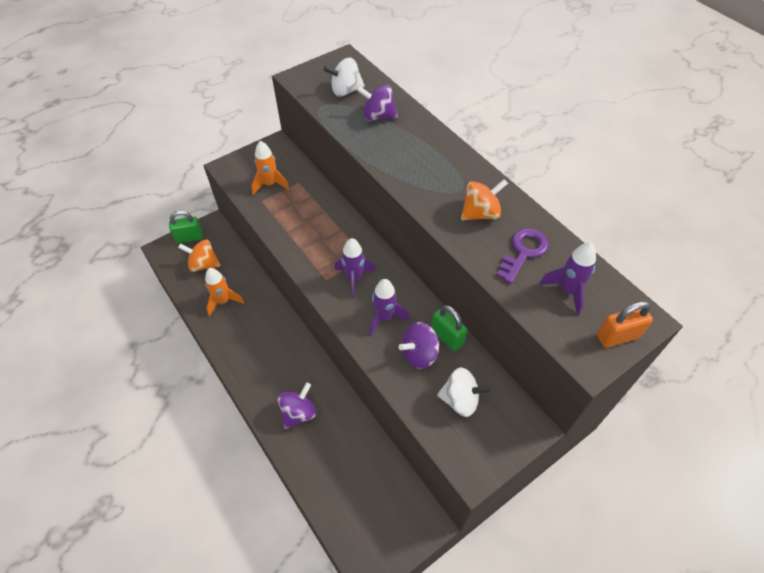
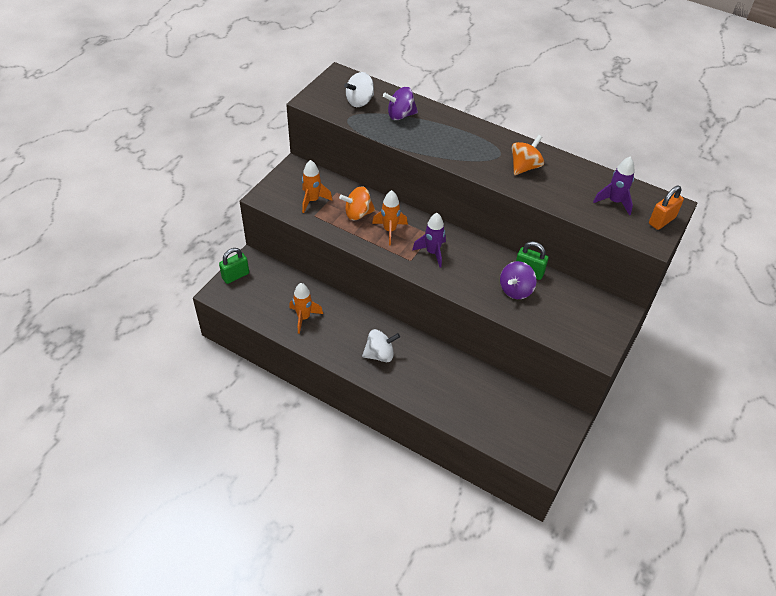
camera: 25 degrees left, 5 degrees down
(203, 264) = (265, 294): orange spinning top -> orange spinning top (358, 214)
(298, 413) = (424, 380): purple spinning top -> none
(325, 239) = (389, 230): none -> orange rocket
(384, 317) = (474, 273): purple rocket -> none
(460, 400) = (563, 310): white spinning top -> white spinning top (380, 354)
(523, 252) = (571, 185): purple key -> none

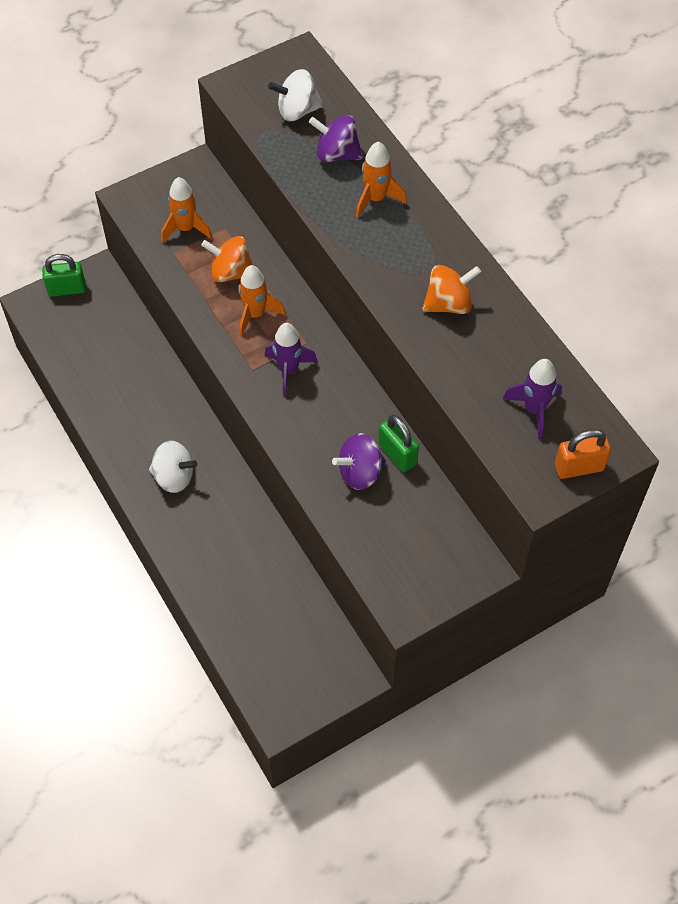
camera: 30 degrees right, 10 degrees up
(304, 318) = (113, 384): orange rocket -> orange rocket (376, 199)

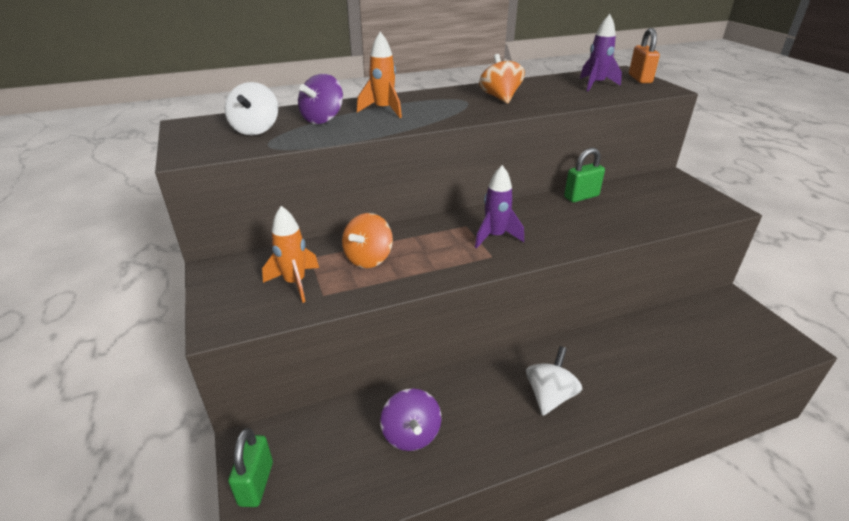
camera: 80 degrees left, 25 degrees down
(255, 314) = (426, 249): orange rocket -> none
(360, 472) = (601, 213): purple spinning top -> purple spinning top (411, 434)

